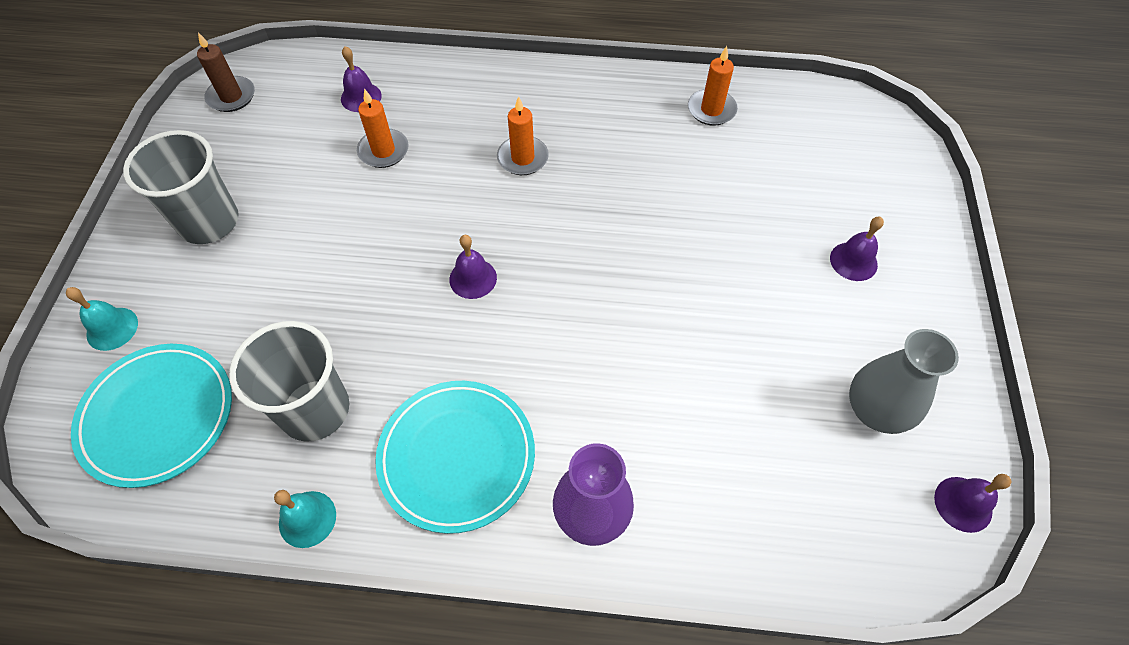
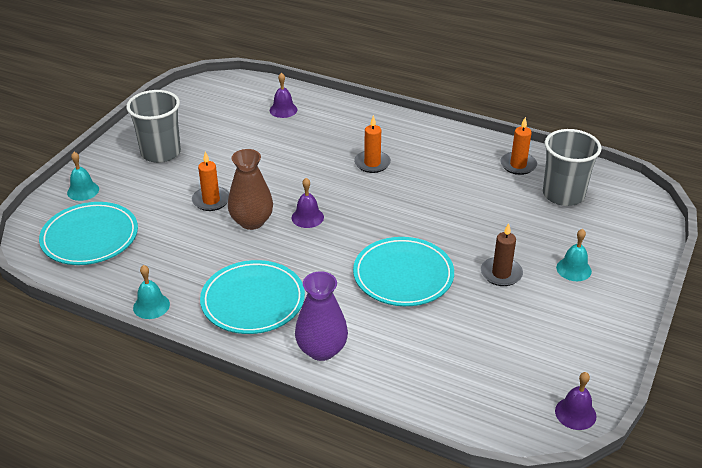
camera: 20 degrees right, 20 degrees down
(231, 96) = (203, 93): brown candle -> brown candle (501, 273)
(315, 410) = (180, 257): grey cup -> grey cup (563, 195)
(383, 151) = (284, 140): orange candle -> orange candle (211, 200)
(396, 310) = (252, 221): none -> brown vase
(645, 341) = (403, 275): none -> turquoise plate
(853, 261) = (573, 269): purple bell -> turquoise bell
(875, 410) = (542, 350): grey vase -> none

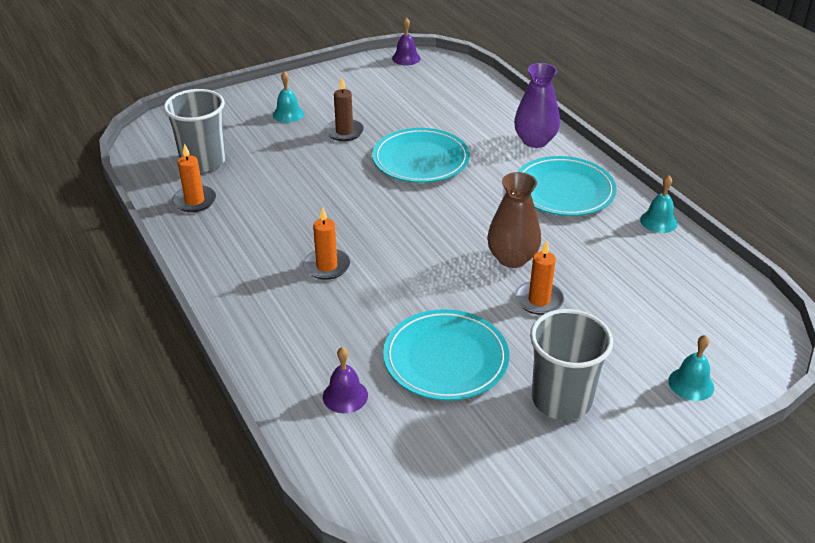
camera: 145 degrees left, 0 degrees up
(90, 237) = (699, 314): turquoise plate -> turquoise plate (445, 359)
(307, 217) = (453, 239): purple bell -> none

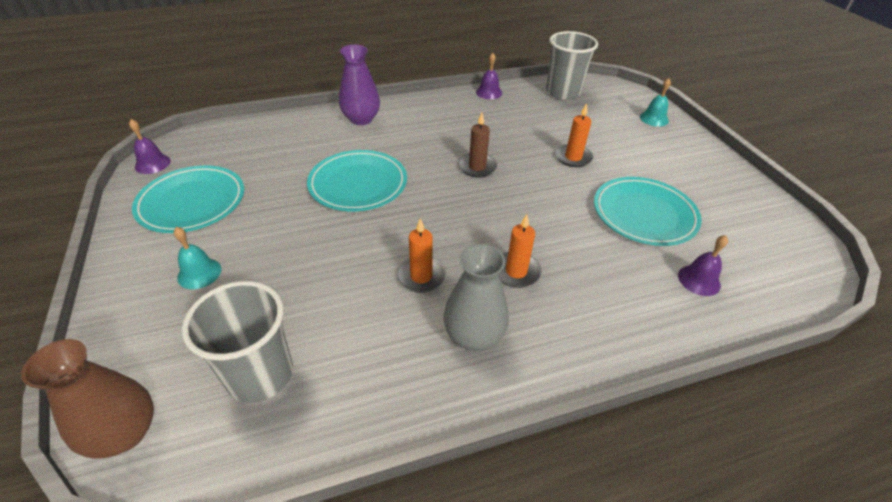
camera: 80 degrees left, 5 degrees up
(194, 201) = (355, 389): orange candle -> orange candle (421, 276)
(248, 248) = (474, 335): none -> grey vase
(344, 132) = (273, 229): brown candle -> brown candle (477, 167)
(512, 258) = (520, 160): brown vase -> brown vase (125, 433)
(561, 399) = (678, 168): grey cup -> grey cup (563, 92)
(564, 191) = (438, 120): turquoise plate -> turquoise plate (192, 202)
(658, 221) = (489, 92): turquoise bell -> purple bell

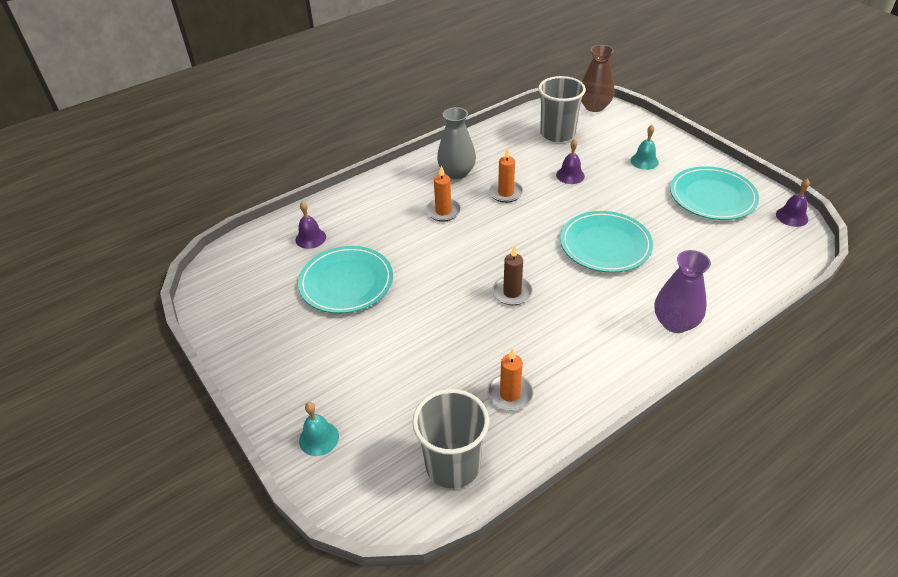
camera: 165 degrees right, 0 degrees up
(489, 92) = (558, 427): purple bell -> purple bell (570, 175)
(573, 157) = (418, 333): orange candle -> orange candle (510, 394)

